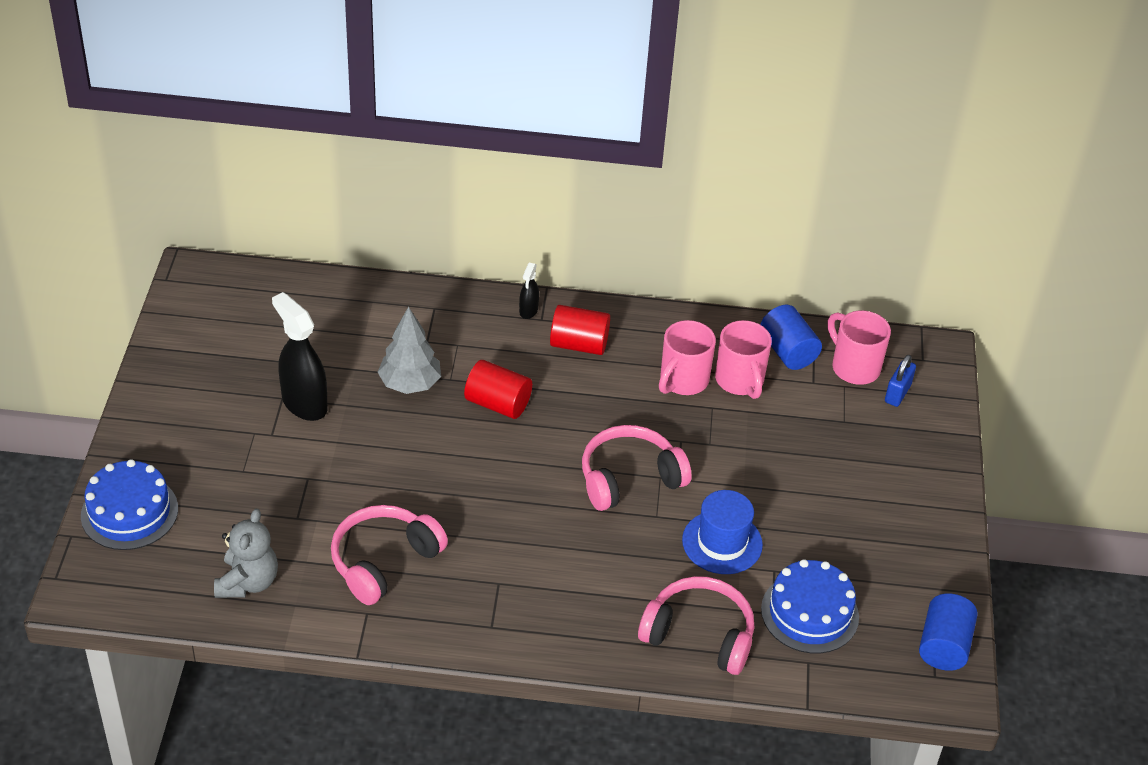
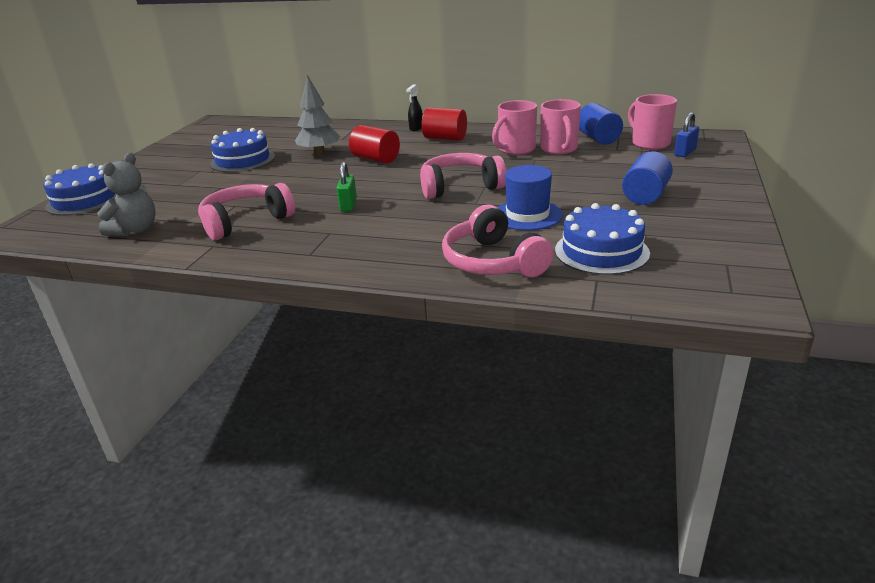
camera: 15 degrees right, 15 degrees down
(304, 403) = (242, 160): black spray bottle -> blue cake
(500, 522) = (348, 205): none -> green padlock
(699, 635) = (493, 262): pink headphones -> pink headphones turned 150 degrees counterclockwise
(943, 646) = (739, 273): blue cylinder -> blue cylinder (645, 195)

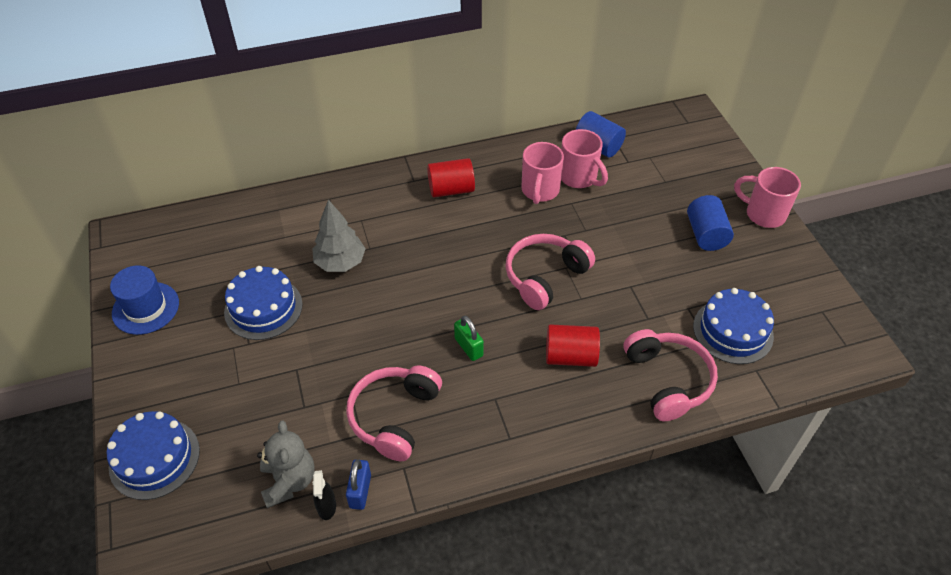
camera: 35 degrees left, 20 degrees up
(376, 159) = (416, 254): red cylinder -> red cylinder (570, 356)
(416, 128) = (401, 177): black spray bottle -> black spray bottle (326, 507)
(493, 262) = (668, 380): pink headphones -> pink headphones turned 135 degrees counterclockwise
(527, 215) = (639, 301): blue hat -> blue hat (145, 308)
(649, 143) = (648, 142): pink mug -> pink mug (763, 214)
(685, 152) = (687, 150): blue padlock -> blue padlock (360, 491)

